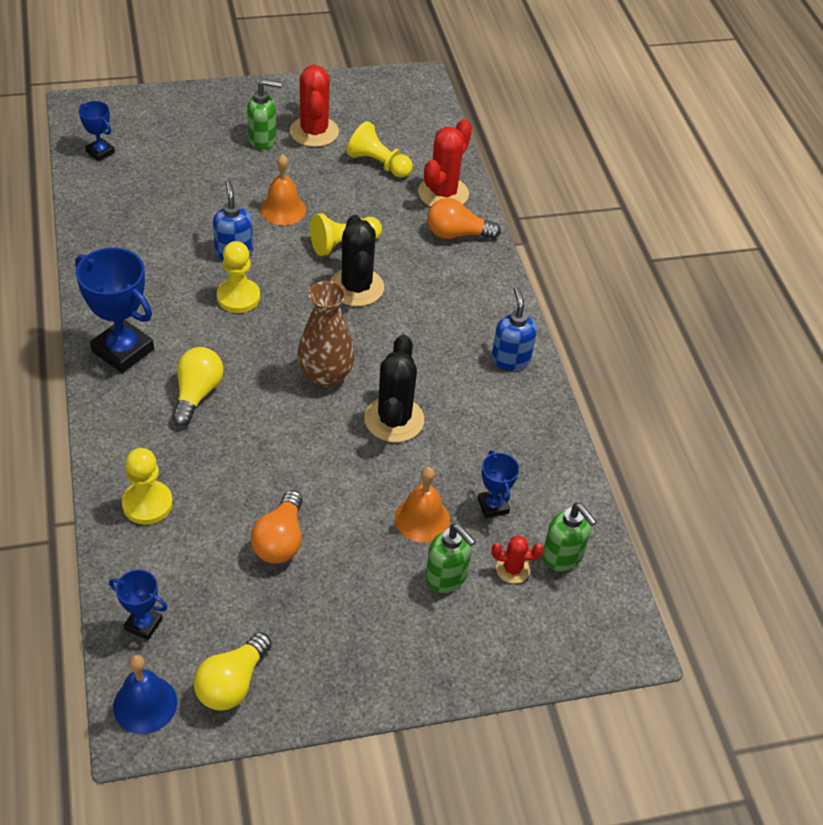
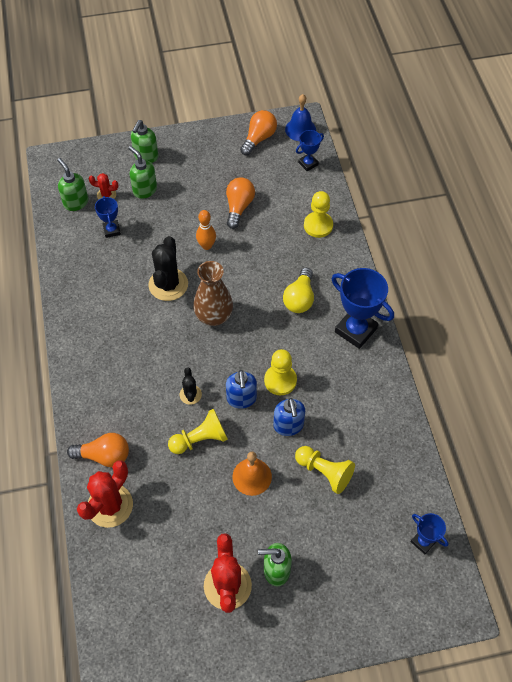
camera: 175 degrees left, 10 degrees up
(143, 624) = (308, 163): blue trophy -> blue trophy turned 60 degrees counterclockwise
(232, 683) = (259, 138): yellow light bulb -> orange light bulb
(336, 476) = (206, 246): none -> orange bowling pin
(356, 287) = (190, 394): black cactus -> black cactus, size x0.52
(378, 164) = (166, 542): yellow pawn -> yellow pawn (324, 472)
(422, 519) = (155, 221): orange bell -> none
(451, 647) = (146, 156): none -> green soap dispenser
(510, 359) = (81, 334): blue soap dispenser -> blue soap dispenser (241, 399)

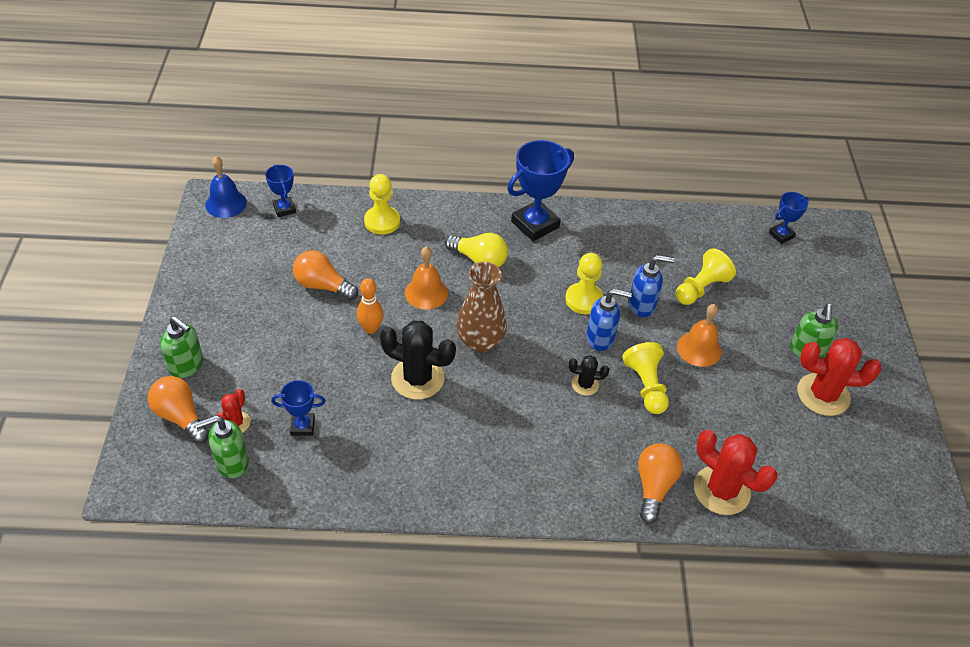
camera: 80 degrees left, 10 degrees down
(144, 190) = (247, 377): green soap dispenser -> none
(252, 271) = (426, 293): none -> orange bell
(259, 138) = (219, 244): orange light bulb -> orange light bulb (180, 416)

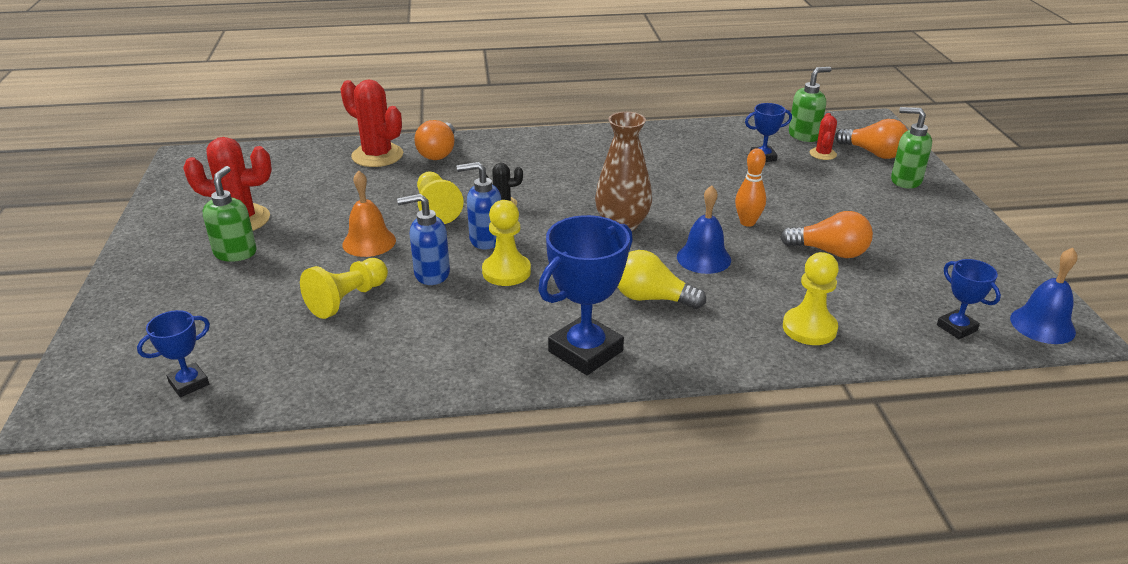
camera: 175 degrees right, 15 degrees down
(417, 378) = (676, 193): black cactus -> none
(426, 293) = (703, 258): orange bell -> blue bell

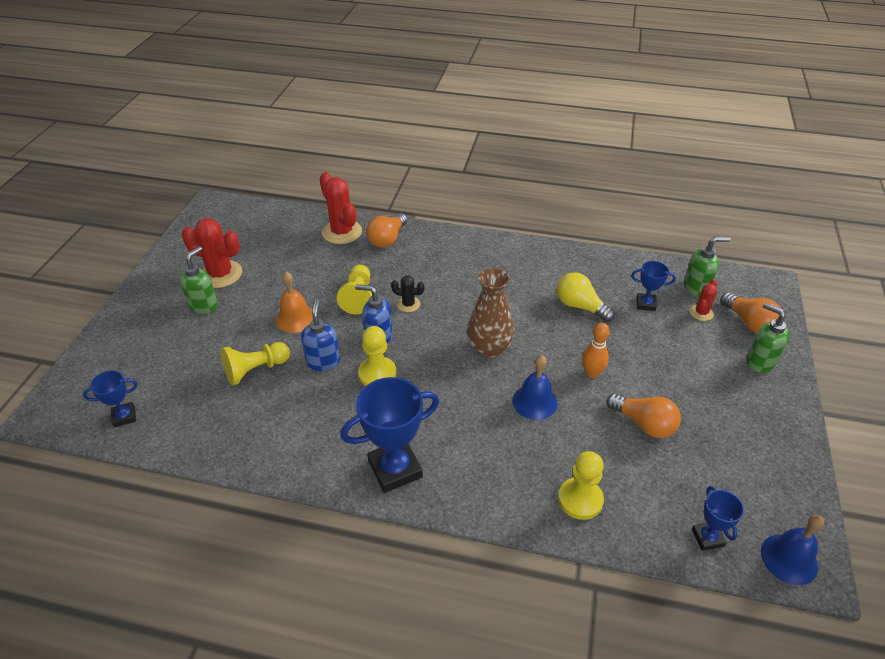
camera: 20 degrees right, 10 degrees up
(431, 274) = (323, 361): blue soap dispenser -> blue soap dispenser turned 75 degrees clockwise
(652, 298) = (471, 431): yellow light bulb -> yellow light bulb (580, 306)

